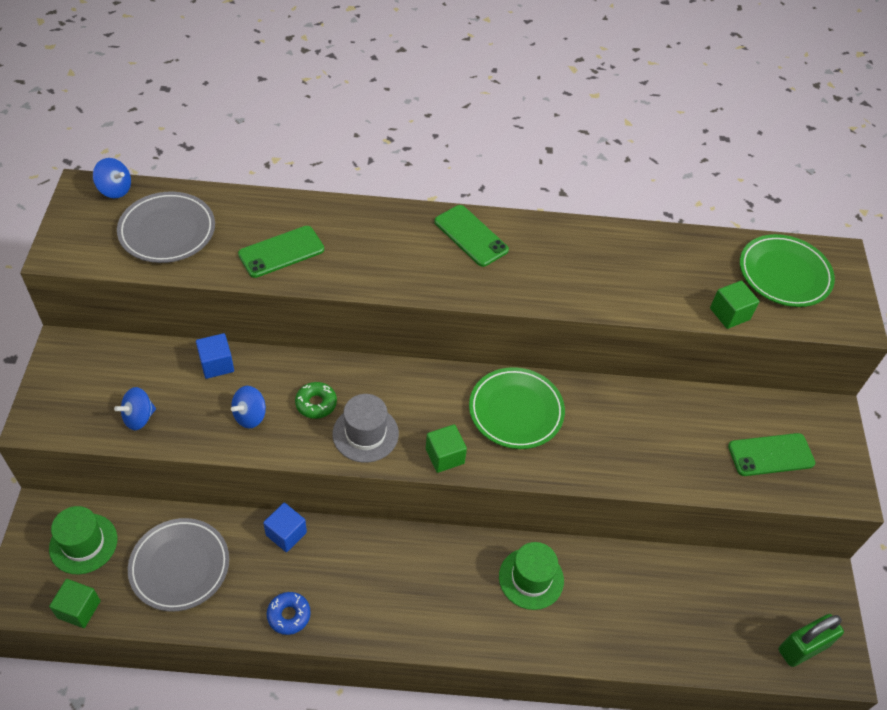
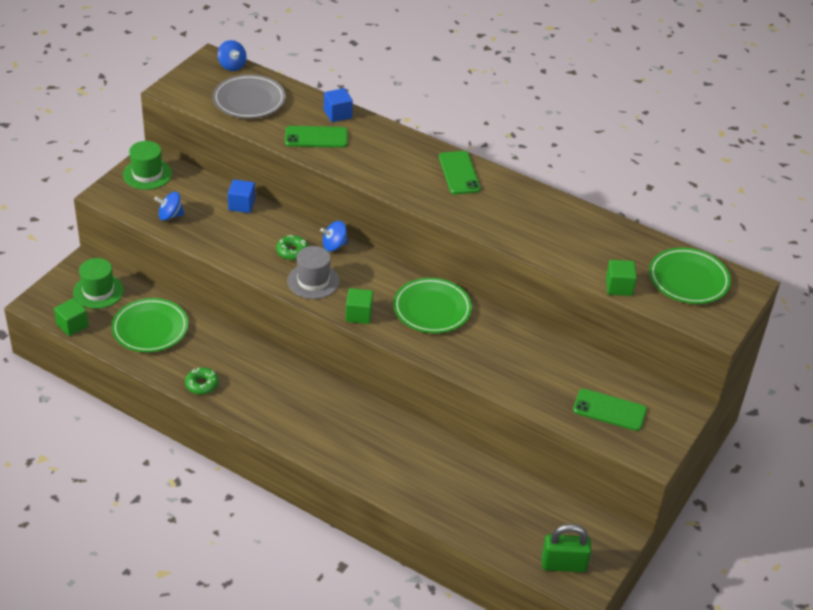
camera: 30 degrees right, 10 degrees down
(180, 566) = (150, 328): grey plate -> green plate
(250, 416) = (242, 242): blue spinning top -> blue spinning top (334, 245)
(286, 534) = (232, 339): blue cube -> blue cube (337, 114)
(289, 615) = (202, 384): blue donut -> green donut
(531, 578) = (386, 435): green hat -> green hat (147, 174)

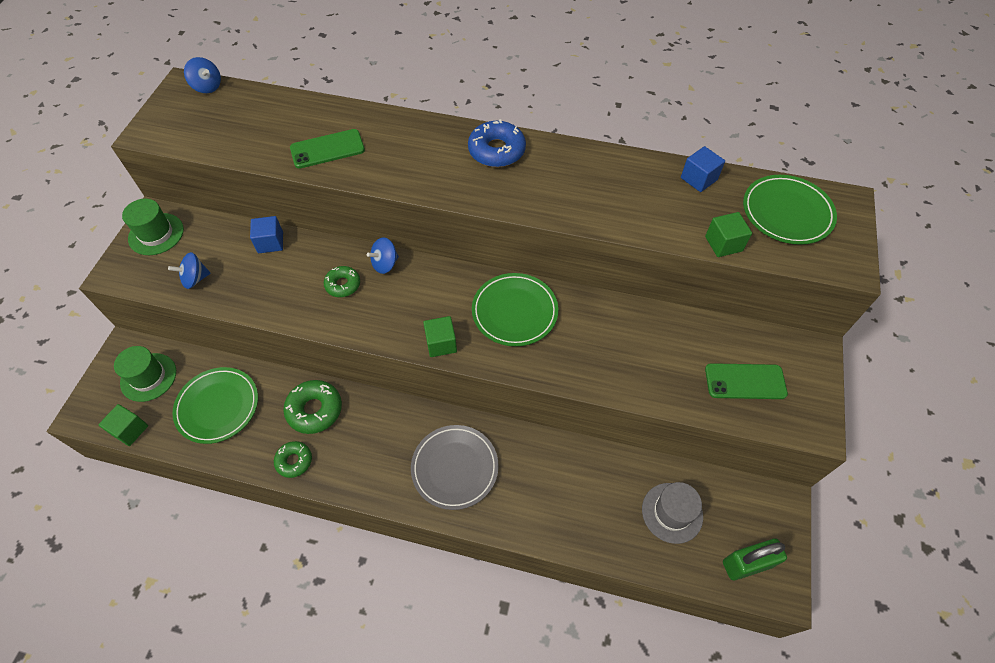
camera: 15 degrees left, 15 degrees up
(232, 353) = (314, 410): none -> green donut
(249, 100) = (238, 123): grey plate -> grey plate (455, 468)
(313, 281) = (377, 315): grey hat -> grey hat (672, 512)
(337, 114) = (341, 115): blue cube -> blue cube (698, 179)
(459, 173) = (496, 151): green phone -> blue donut

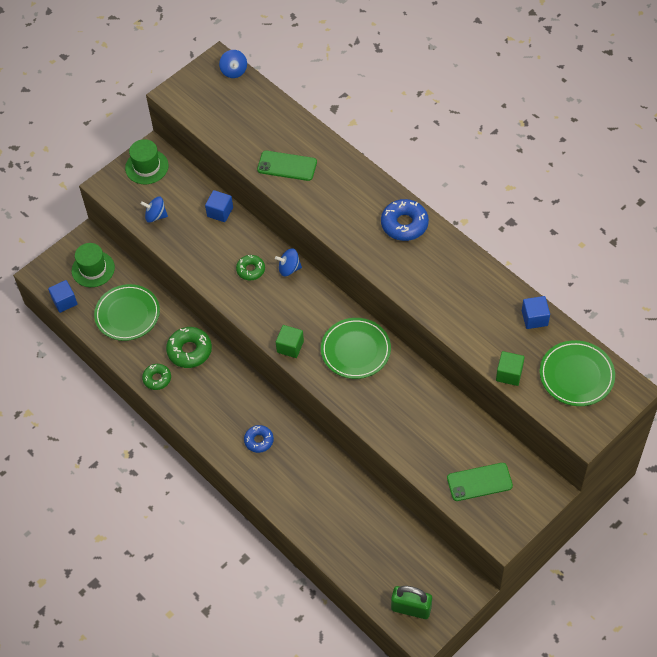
camera: 35 degrees right, 0 degrees up
(130, 430) = (64, 301): green cube -> blue cube
(455, 468) = (259, 441): grey plate -> blue donut
(672, 512) = (385, 550): grey hat -> none
(745, 381) = (479, 482): green phone -> green phone turned 45 degrees counterclockwise

